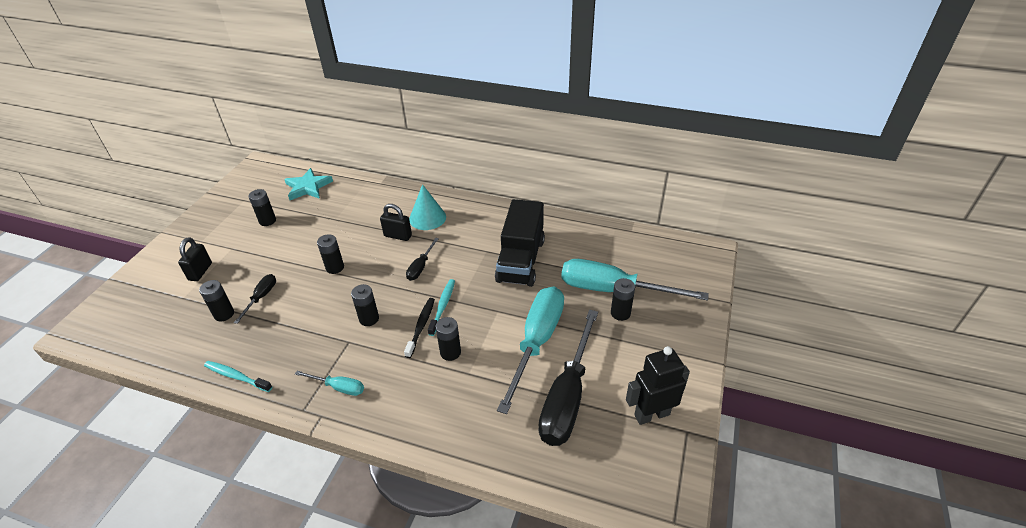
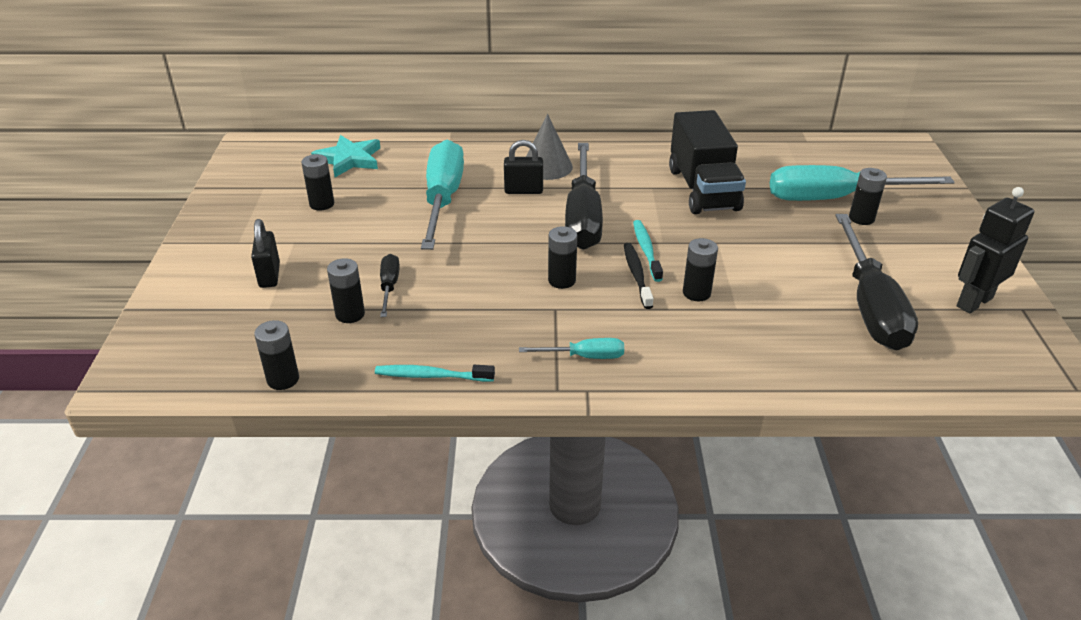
camera: 20 degrees left, 5 degrees down
(335, 267) = (466, 237): black battery -> black battery (283, 379)
(421, 267) = (583, 217): black screwdriver -> black screwdriver, size x2.18
(427, 218) = (547, 166): turquoise cone -> grey cone
(536, 342) = (790, 263): turquoise screwdriver -> turquoise screwdriver (442, 199)

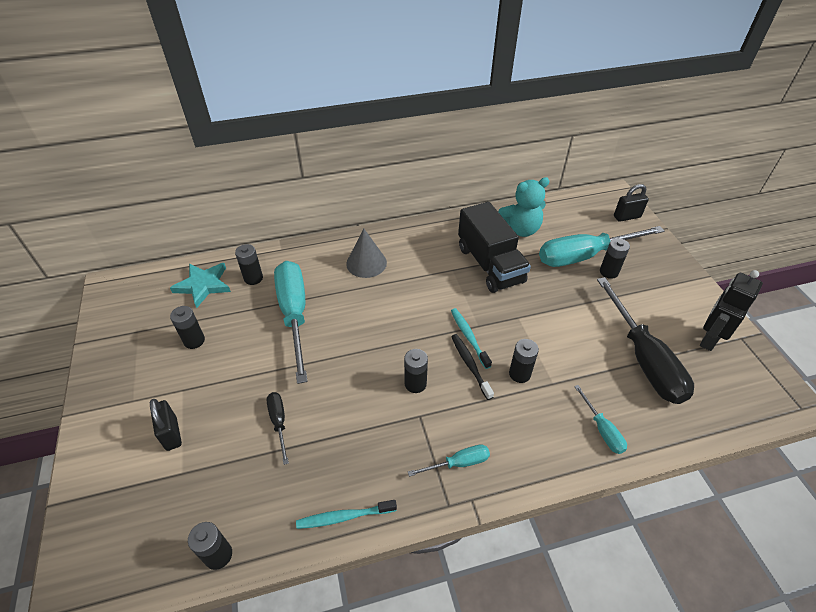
camera: 15 degrees left, 10 degrees up
(350, 314) = (255, 463): black battery -> black battery (253, 278)
(523, 190) = (356, 292): black padlock -> black padlock (627, 217)
(583, 217) = (410, 311): black screwdriver -> none
(758, 162) = (520, 229): none -> turquoise teddy bear
(781, 360) = (602, 429): none -> turquoise screwdriver

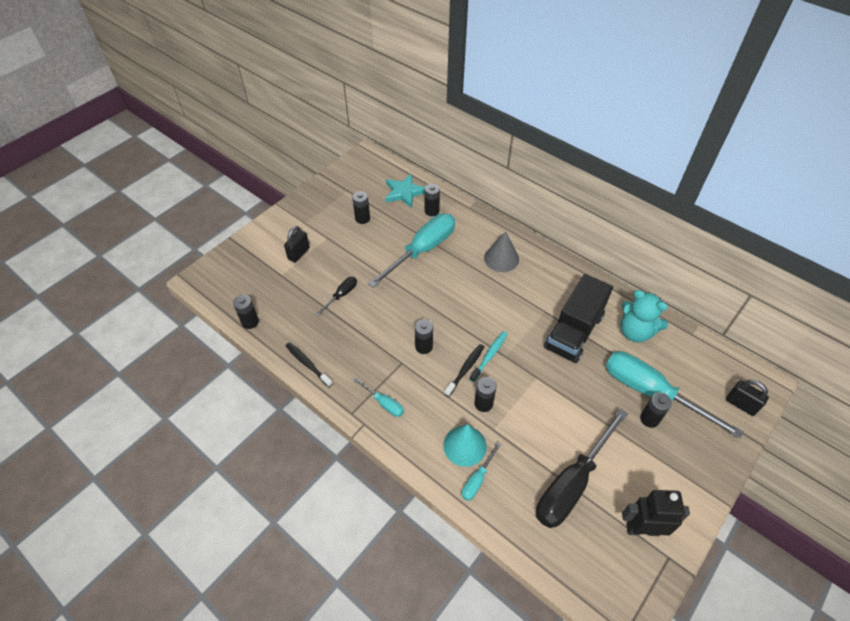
camera: 55 degrees right, 5 degrees up
(344, 517) = (307, 364): turquoise toothbrush -> black toothbrush
(557, 418) = (464, 445): none -> turquoise cone

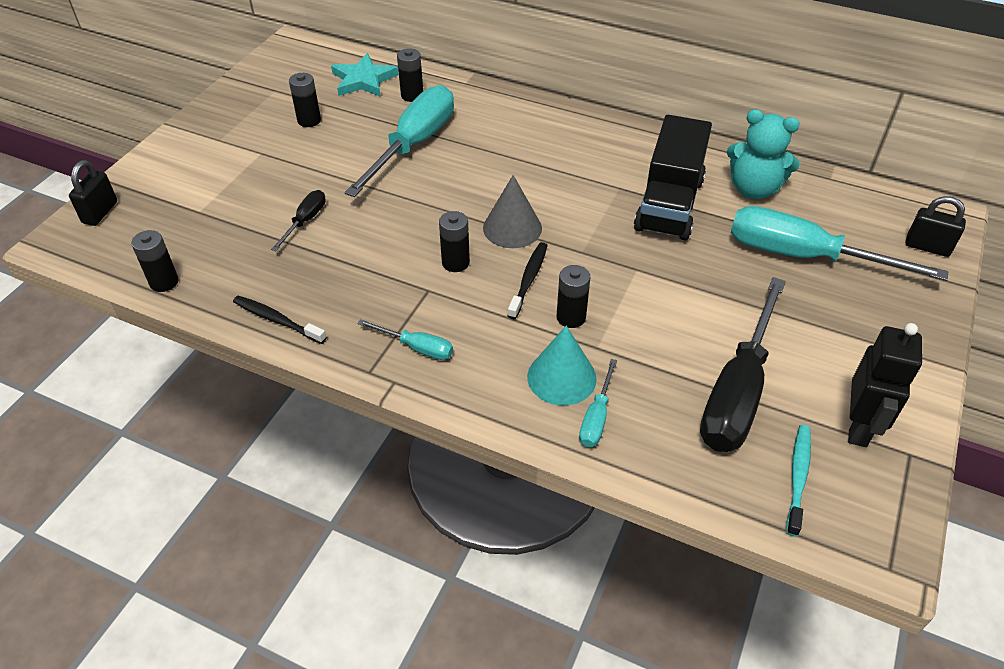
camera: 15 degrees left, 5 degrees down
(299, 253) = (220, 180): black padlock -> black padlock (100, 212)
(489, 355) = (558, 255): turquoise toothbrush -> turquoise toothbrush (798, 477)
(501, 258) = (534, 135): grey cone -> grey cone (512, 228)
(642, 529) = (859, 426): black robot -> black robot turned 120 degrees clockwise
(649, 419) = (814, 288): black battery -> none

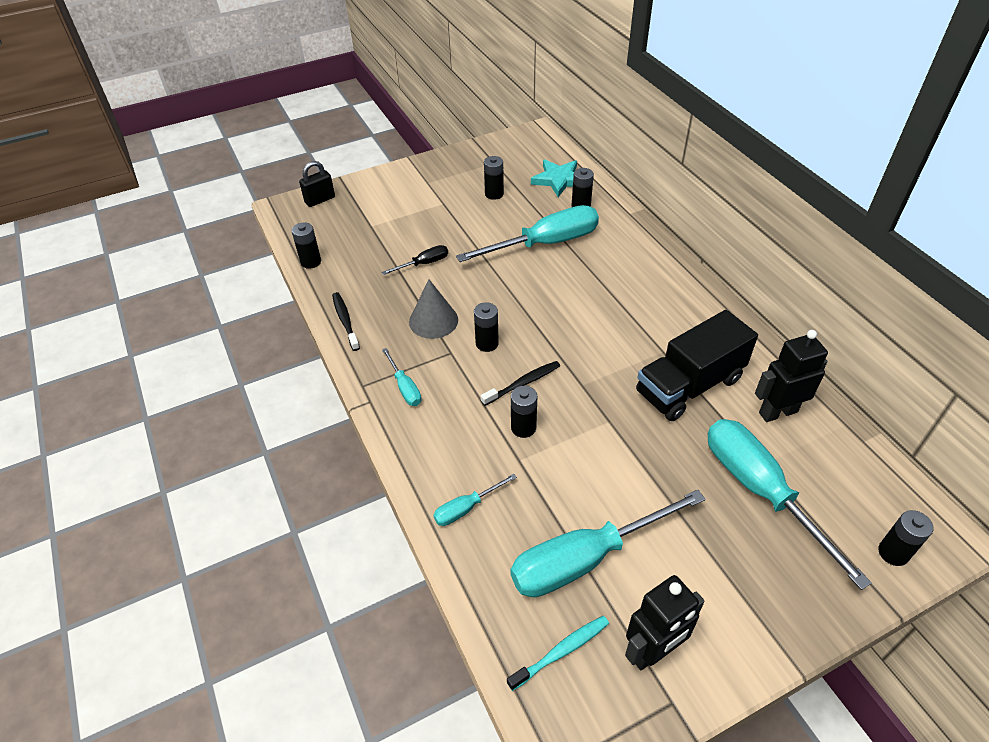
camera: 40 degrees right, 0 degrees up
(512, 228) = (550, 339): grey cone -> grey cone (433, 320)
(561, 377) = (473, 465): turquoise cone -> none
(738, 391) = (586, 558): black screwdriver -> turquoise screwdriver
(753, 189) = (777, 412): turquoise teddy bear -> black robot
(927, 247) = (893, 553): black padlock -> black battery

